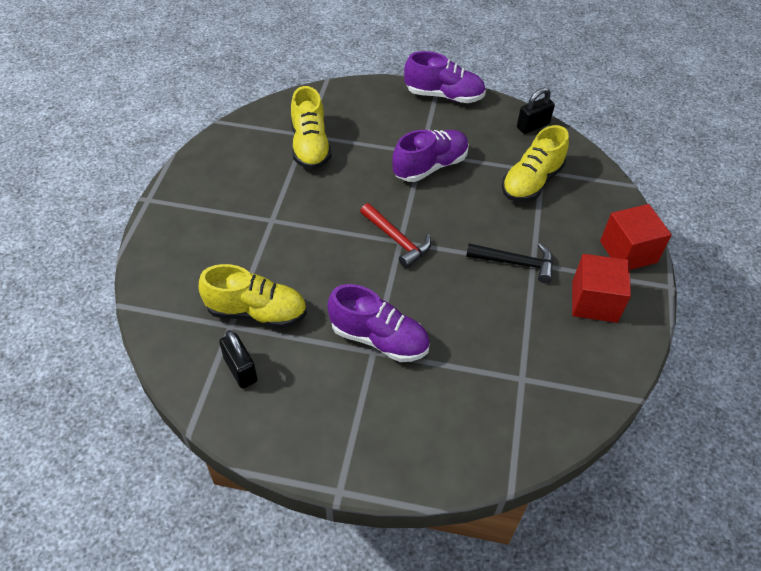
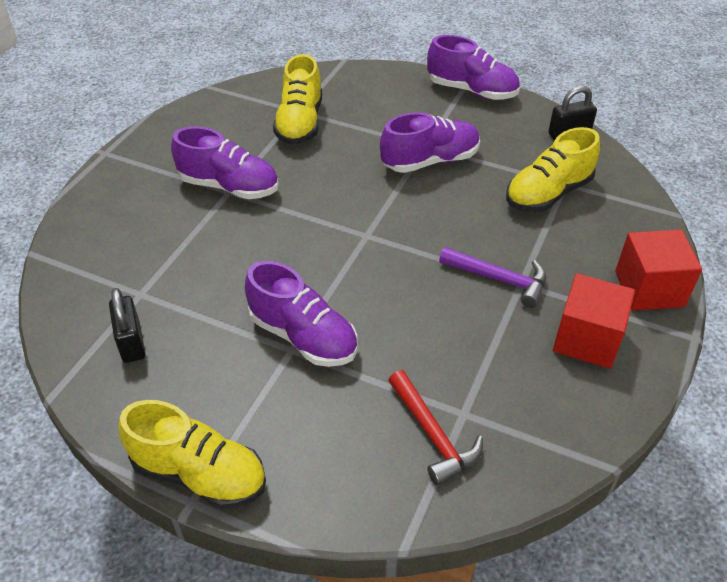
camera: 15 degrees right, 5 degrees down
(257, 312) = (174, 284): yellow shoe -> yellow shoe (199, 474)
(271, 215) = (229, 186): none -> purple shoe
(397, 240) = (363, 233): red hammer -> red hammer (433, 435)
(516, 263) = (499, 279): black hammer -> purple hammer

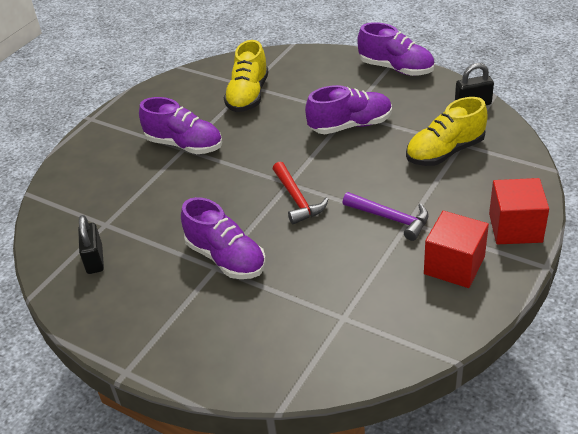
camera: 10 degrees right, 5 degrees down
(199, 474) = (133, 353): yellow shoe -> none
(433, 435) = (316, 332): red hammer -> red hammer (297, 199)

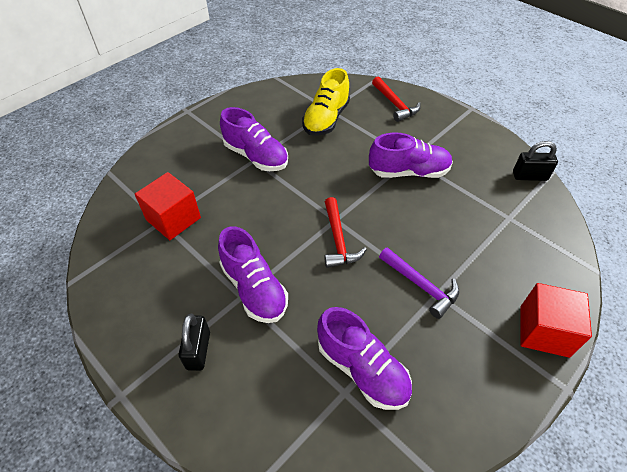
camera: 10 degrees right, 10 degrees up
(94, 259) = (139, 257): black padlock -> black padlock (198, 350)
(318, 67) = (395, 104): none -> red hammer
(396, 68) = (465, 122): purple shoe -> purple shoe (362, 369)
(445, 152) = (491, 223): yellow shoe -> none
(454, 265) = (471, 360): red cube -> red cube (173, 219)

